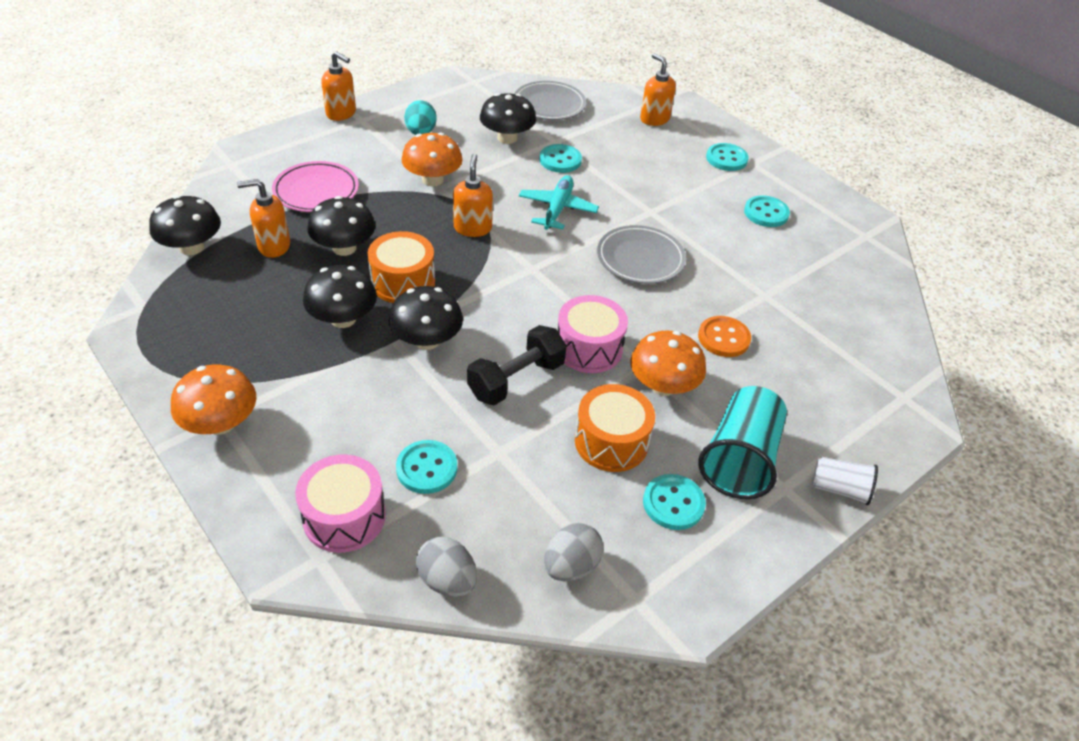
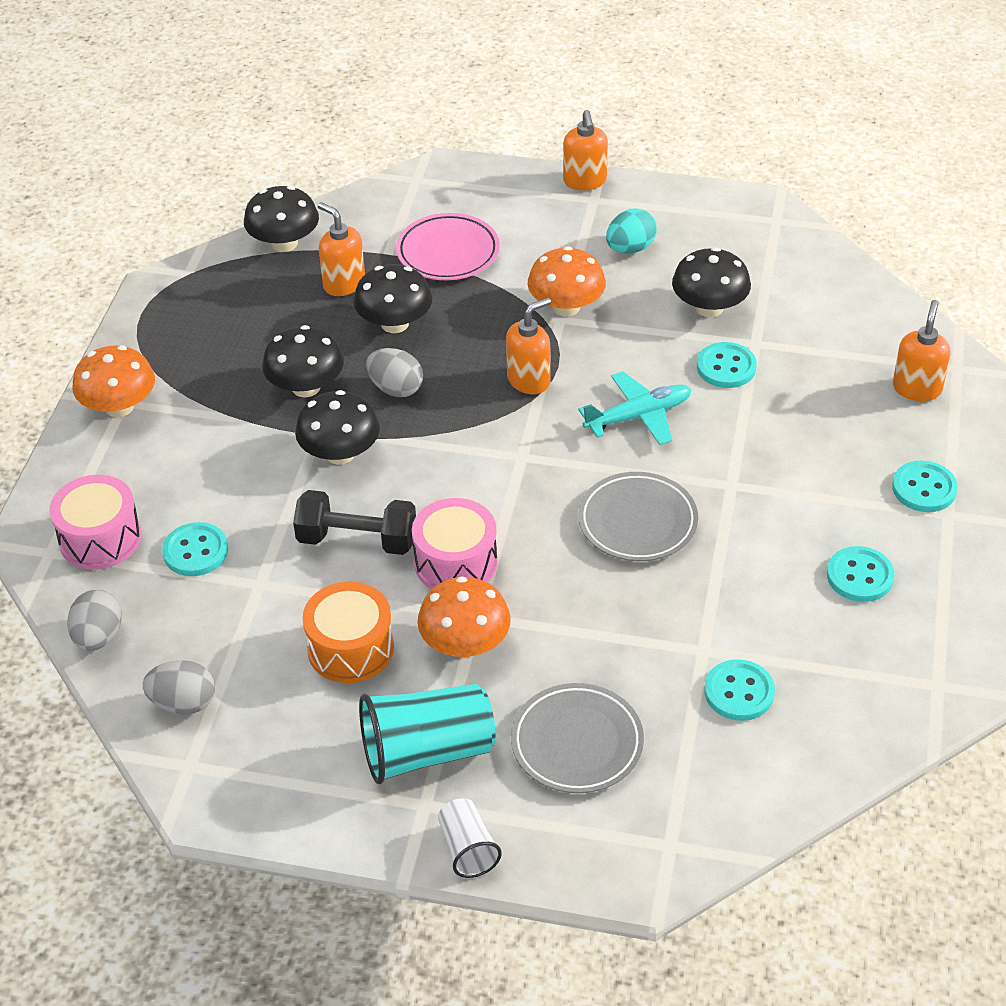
camera: 55 degrees right, 0 degrees up
(403, 282) = (396, 388): orange drum -> grey egg
(549, 105) = (817, 297): grey plate -> grey plate (577, 743)
(673, 503) = (320, 732): turquoise button -> turquoise button (739, 692)
(723, 338) = (589, 652): orange button -> none

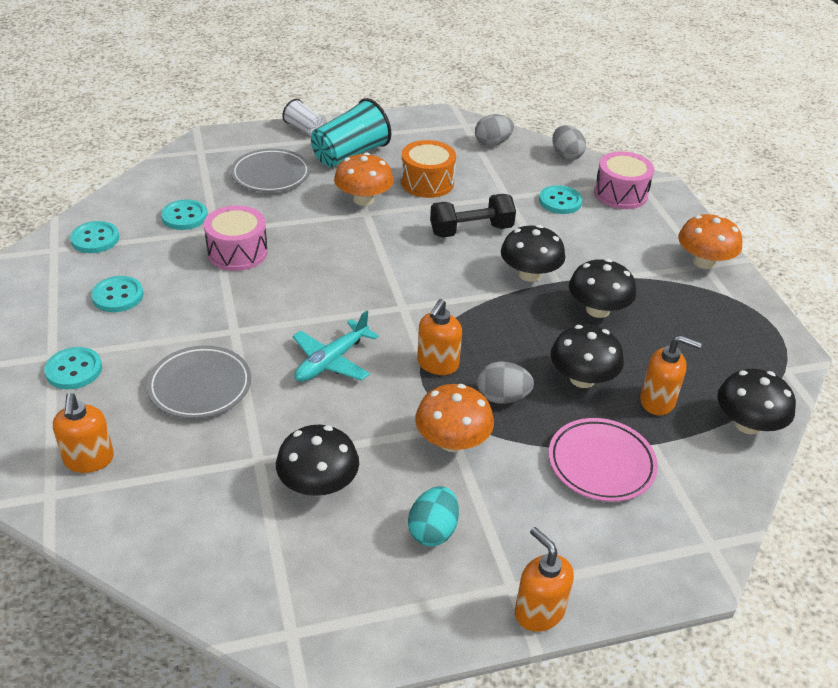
camera: 150 degrees right, 5 degrees down
(396, 388) = (533, 327): grey egg -> grey egg (502, 397)
(455, 562) = (400, 235): pink drum -> pink drum (237, 252)
(637, 522) = (293, 288): grey plate -> grey plate (200, 386)
(726, 367) = (276, 426): turquoise button -> turquoise button (95, 239)

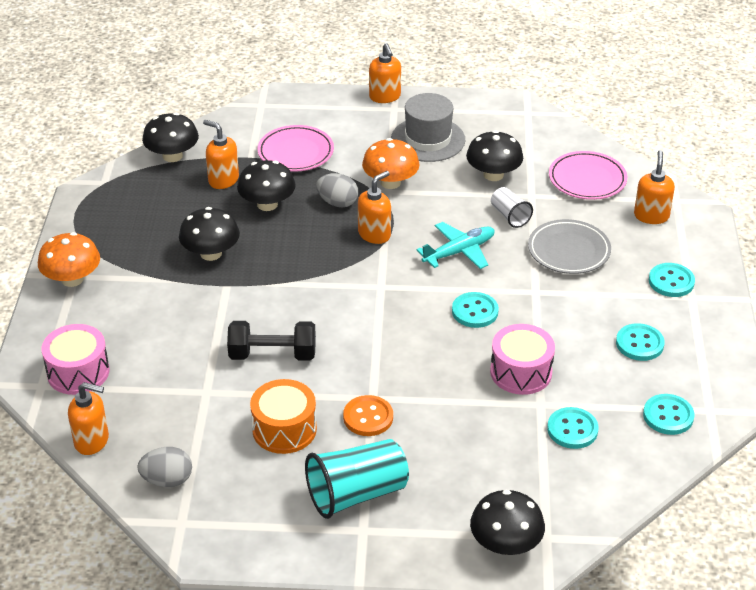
camera: 160 degrees left, 0 degrees up
(181, 505) = (587, 180): none -> pink plate
(271, 175) = (464, 476): grey plate -> none
(304, 129) = (401, 556): white cup -> white cup (509, 216)
(363, 199) = (368, 417): orange mushroom -> orange button
(433, 531) = (428, 139): turquoise egg -> grey hat
(529, 274) = (246, 296): black mushroom -> black mushroom (505, 544)
(560, 201) = (153, 374): turquoise button -> turquoise button (475, 311)
(566, 156) = (92, 441): grey egg -> orange soap dispenser

